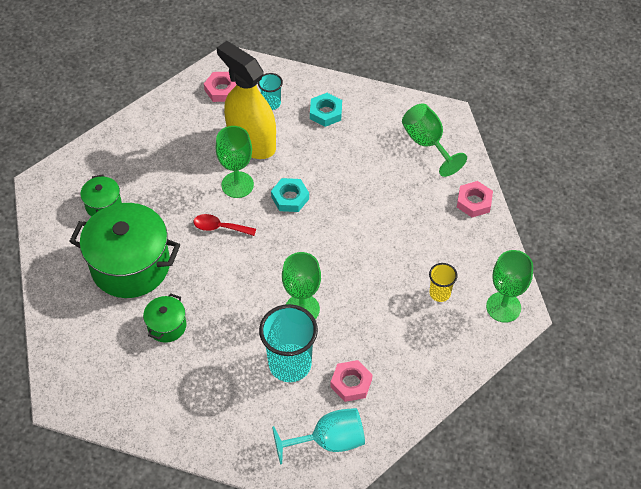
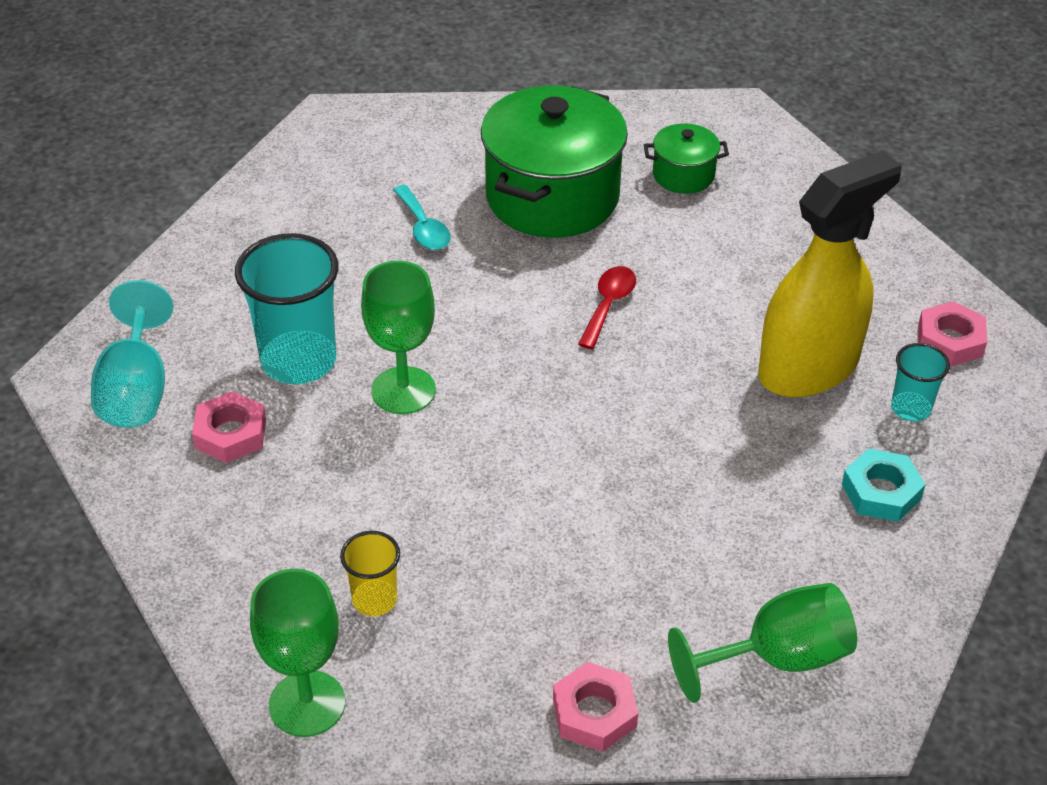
camera: 100 degrees right, 10 degrees down
(167, 326) = (423, 227): green pot -> turquoise spoon
(237, 185) = (703, 337): green goblet -> none
(290, 198) = (659, 406): turquoise nut -> none

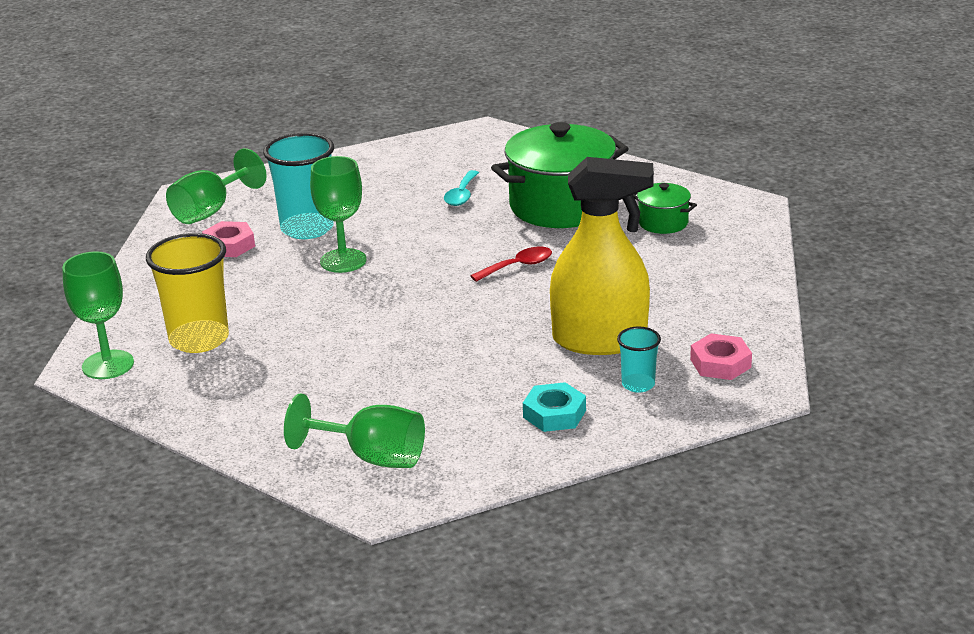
camera: 40 degrees right, 15 degrees down
(136, 389) = (210, 211): turquoise goblet -> green goblet
(374, 600) = (199, 339): yellow cup -> yellow cup, size x1.92
(594, 713) = (238, 433): pink nut -> none

